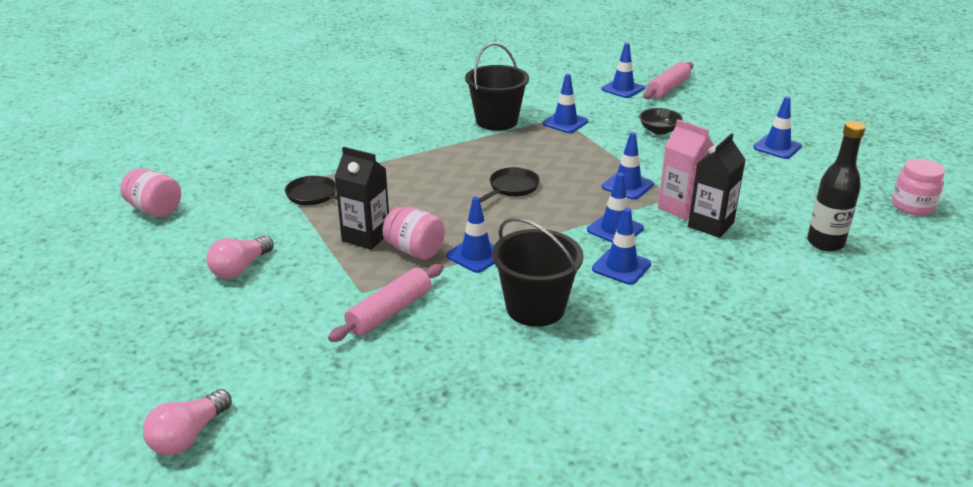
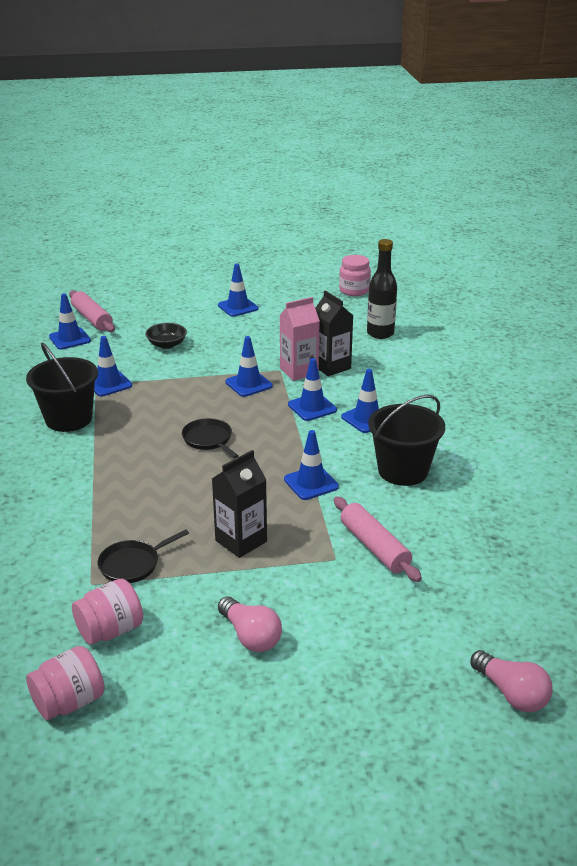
camera: 70 degrees left, 0 degrees up
(415, 250) = (283, 515): pink jar -> pink jar (110, 630)

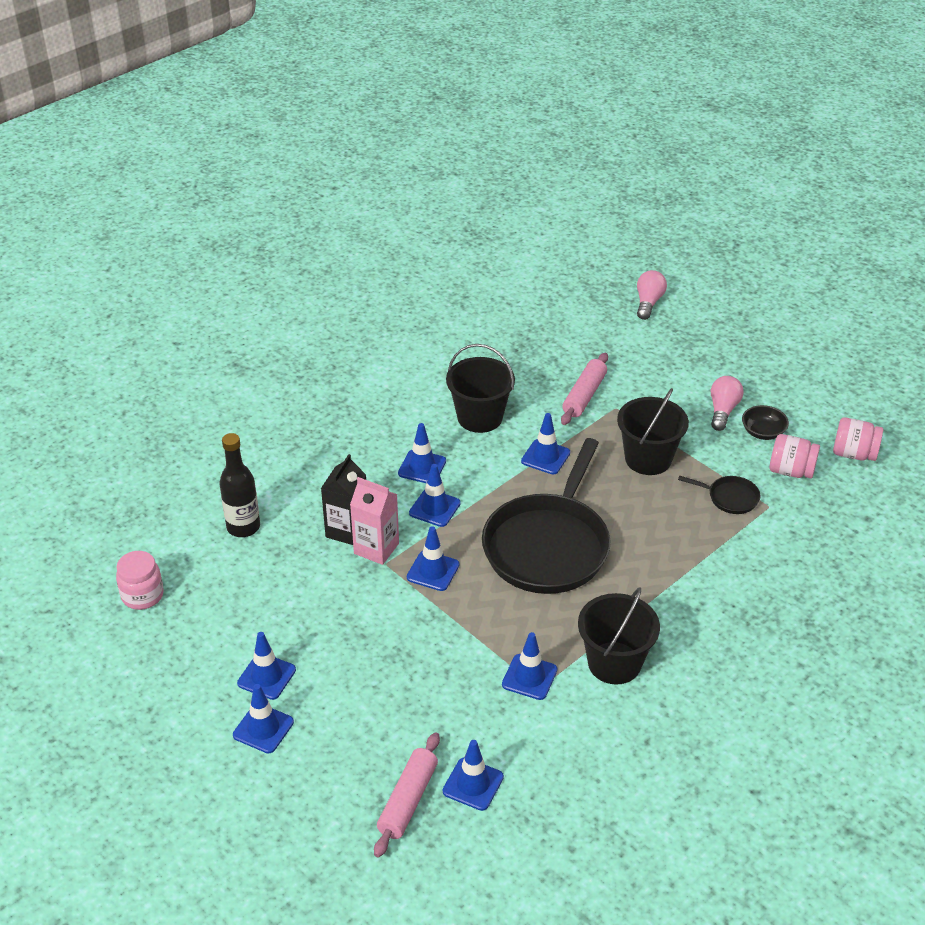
camera: 125 degrees left, 10 degrees up
(167, 344) = (410, 684): black bowl -> black bowl (763, 432)
(202, 297) = (263, 728): none -> blue traffic cone
(209, 440) = (548, 546): black pan -> black pan, size x2.44
(241, 541) = (648, 459): black carton -> black bucket

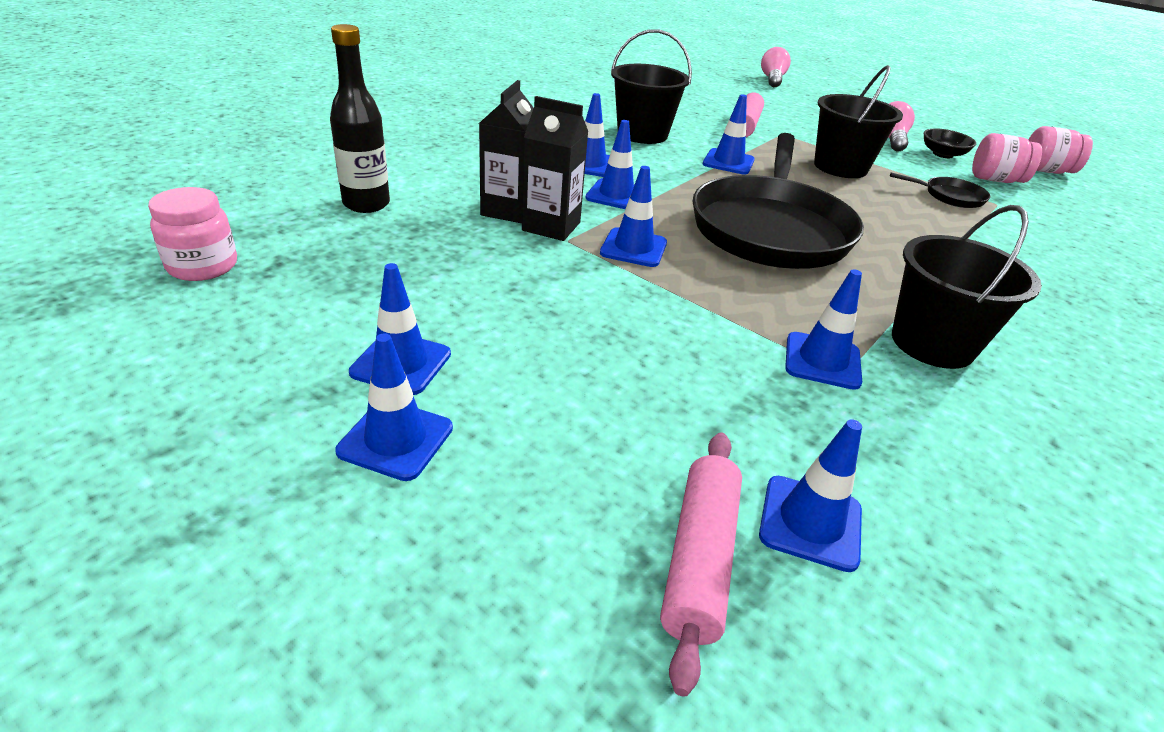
camera: 10 degrees left, 5 degrees down
(376, 548) = (551, 226): pink carton -> black carton

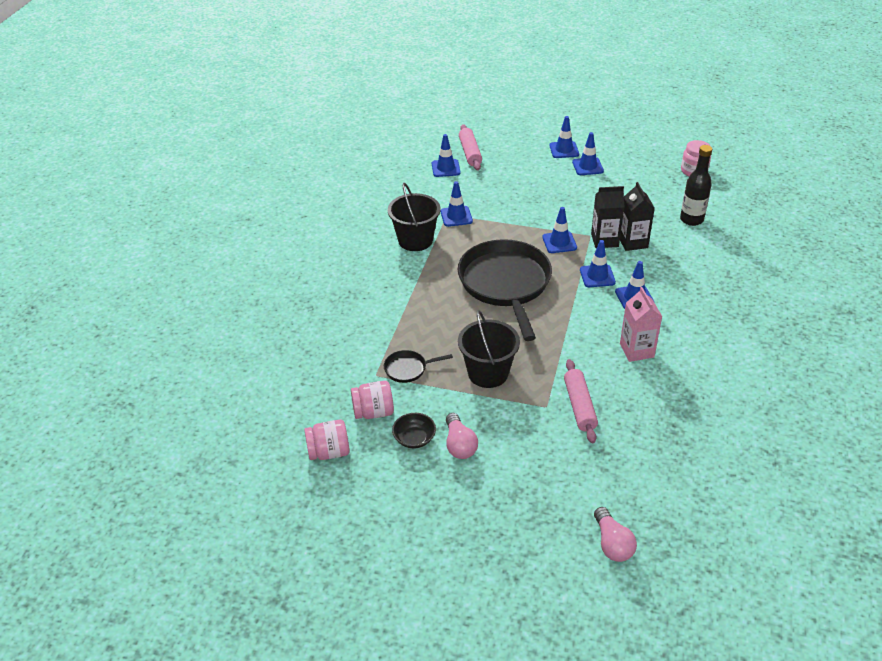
camera: 160 degrees right, 5 degrees up
(642, 134) = (636, 350): black bucket -> pink carton
(728, 162) = (561, 341): blue traffic cone -> none

